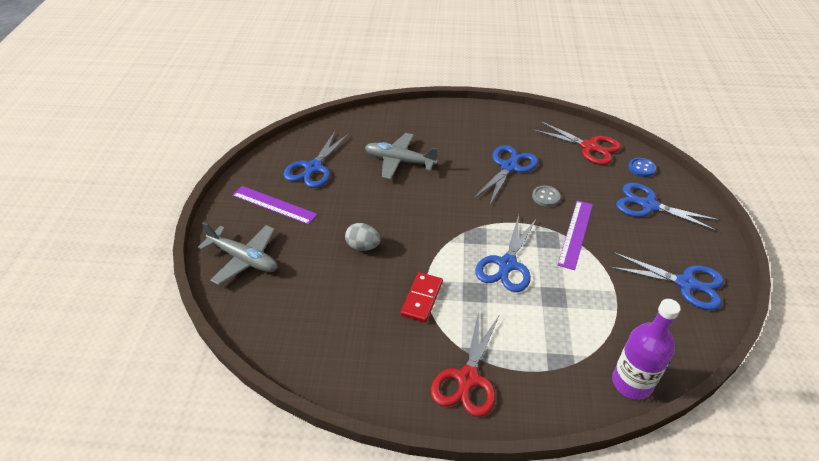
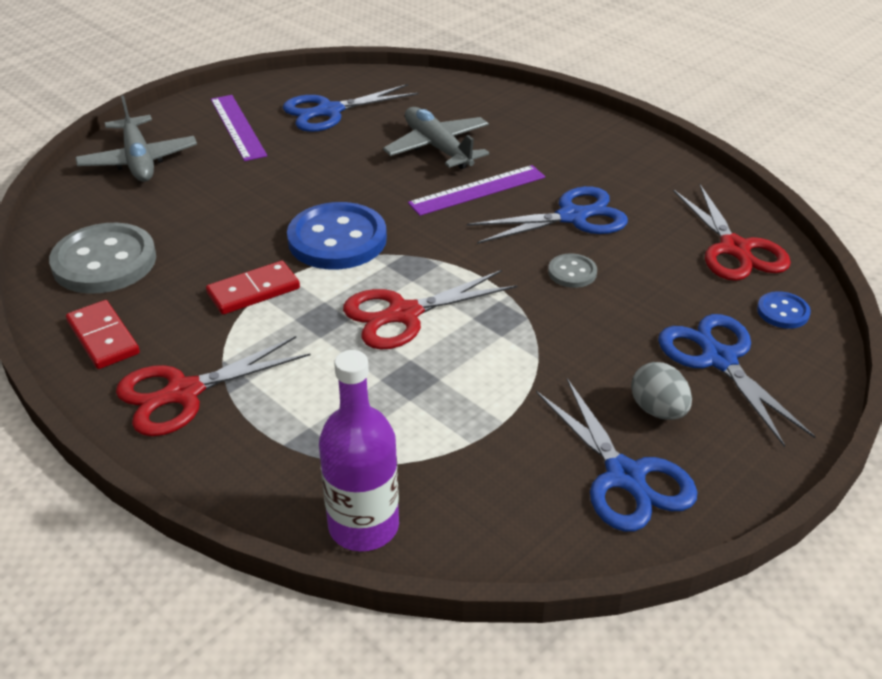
camera: 40 degrees right, 5 degrees down
(317, 334) = (104, 262): none -> grey button
(363, 246) = (268, 209): grey egg -> grey egg (658, 410)
(383, 379) = (103, 337): none -> red domino
(422, 243) = (337, 239): none -> blue button
(507, 264) = (404, 314): blue scissors -> red scissors
(575, 233) = (549, 332): purple ruler -> purple ruler (477, 190)

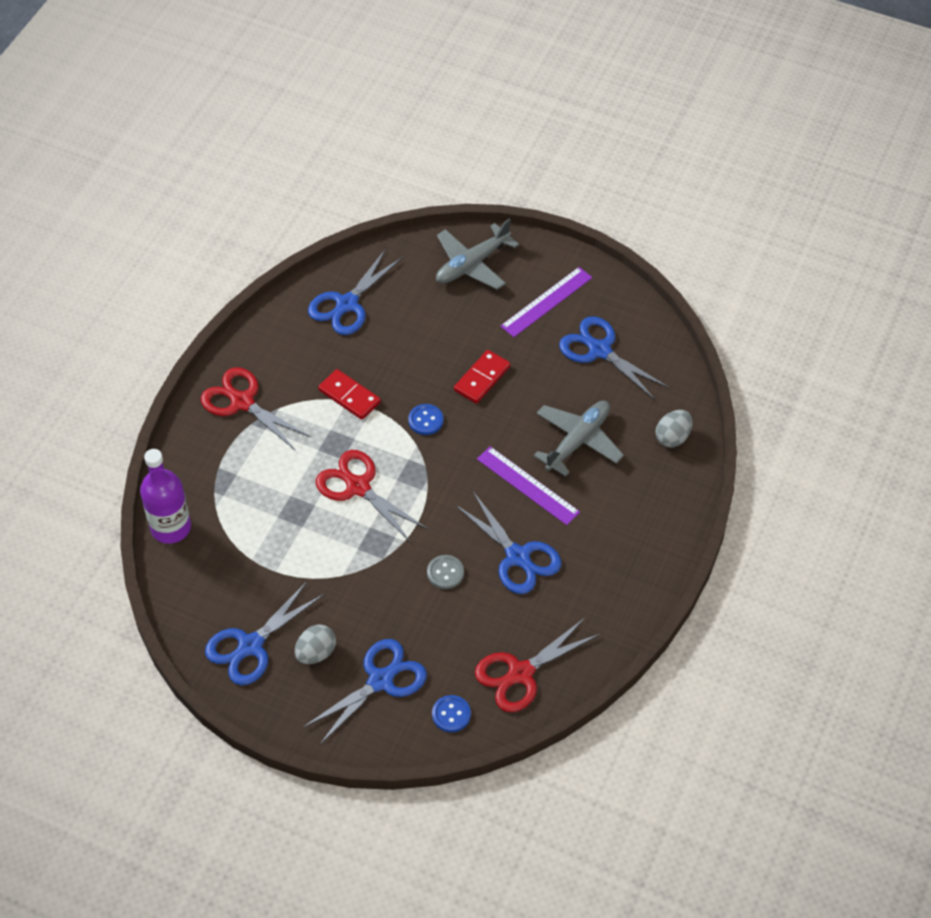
camera: 70 degrees right, 15 degrees up
(103, 337) = (275, 340): red domino -> red domino (482, 378)
(104, 262) = (347, 304): grey button -> blue scissors
(337, 239) = (425, 420): blue button -> blue button, size x0.47
(468, 97) = (672, 437): none -> grey egg

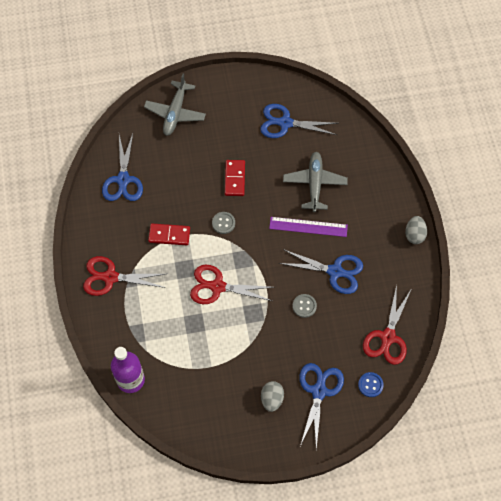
camera: 35 degrees left, 10 degrees up
(251, 645) = (233, 419): blue scissors -> none
(425, 420) = (223, 223): blue button -> grey button
(546, 302) = (234, 111): purple ruler -> none
(672, 437) = (362, 151): grey egg -> grey egg (414, 235)

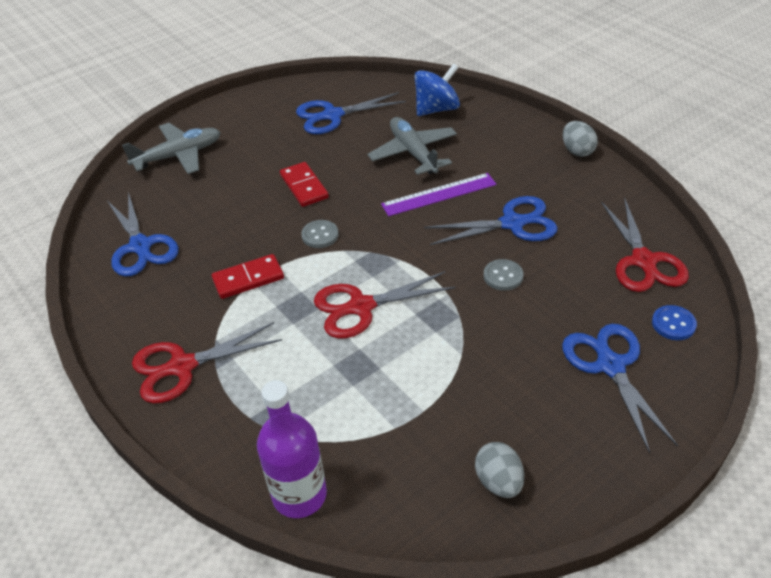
camera: 25 degrees left, 20 degrees down
(175, 113) = (179, 156): grey plane -> grey plane turned 105 degrees counterclockwise
(272, 399) = (551, 409): grey egg -> grey egg (498, 482)
(353, 151) = (437, 109): none -> blue spinning top

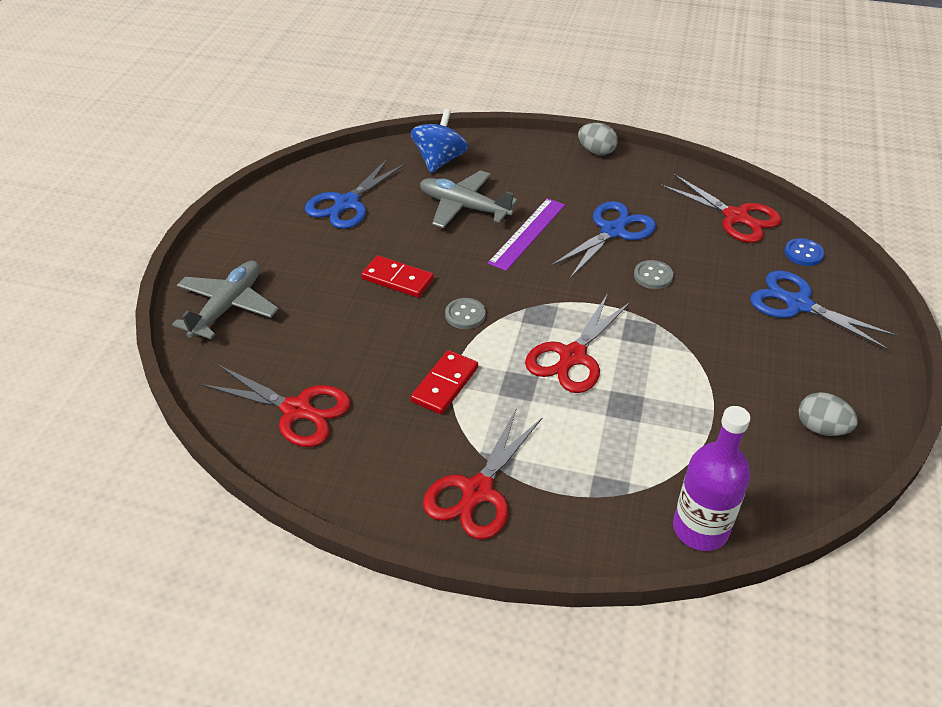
camera: 40 degrees left, 0 degrees up
(140, 246) = (297, 410): blue scissors -> red scissors

